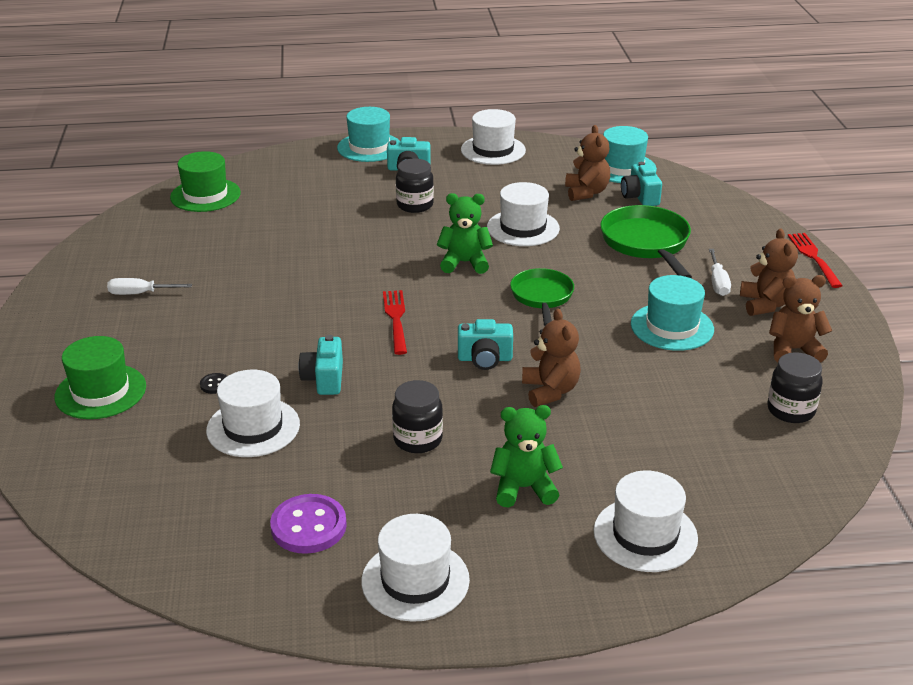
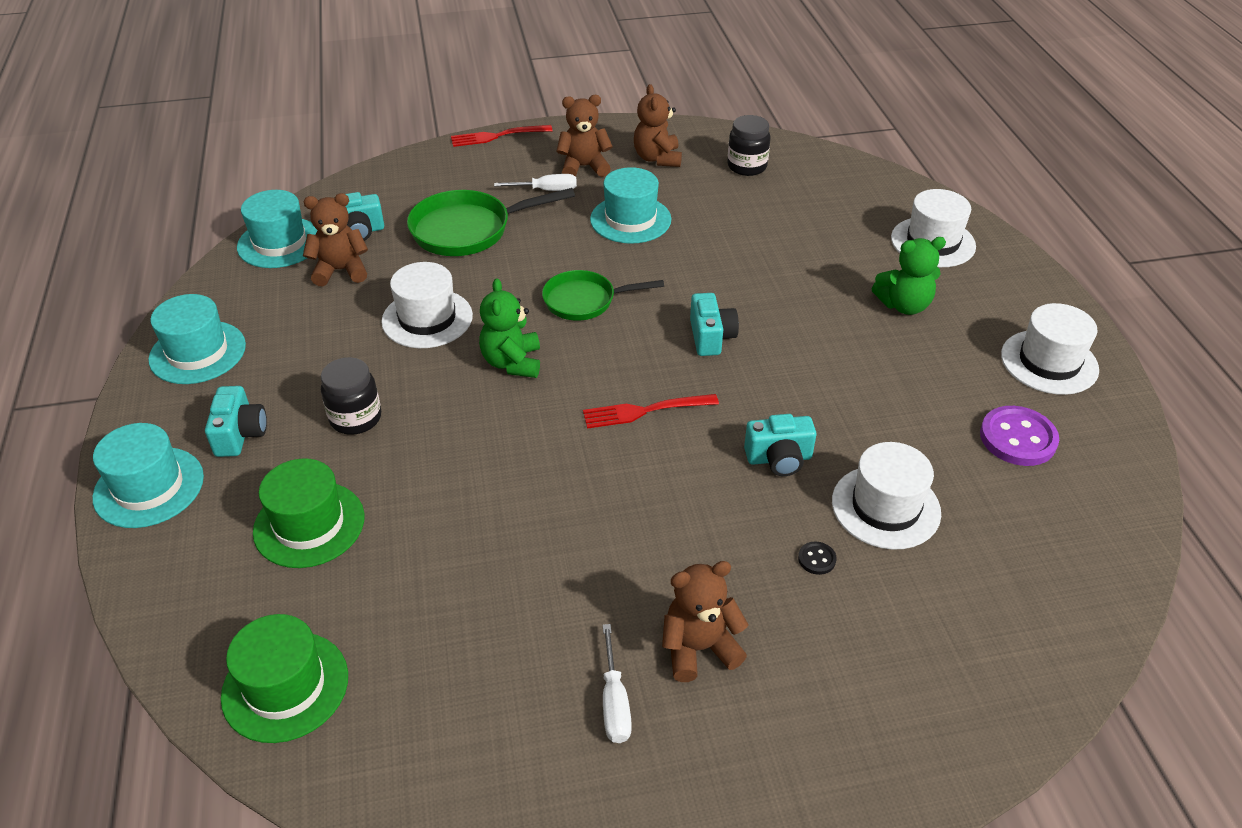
camera: 95 degrees left, 10 degrees up
(100, 391) = (866, 683): green hat -> green hat (309, 524)
(418, 439) = (860, 375): black jar -> none
(493, 150) = (197, 352): white hat -> turquoise hat
(524, 488) = (904, 305): green teddy bear -> green teddy bear turned 90 degrees counterclockwise
(550, 391) = (755, 292): brown teddy bear -> brown teddy bear (699, 648)

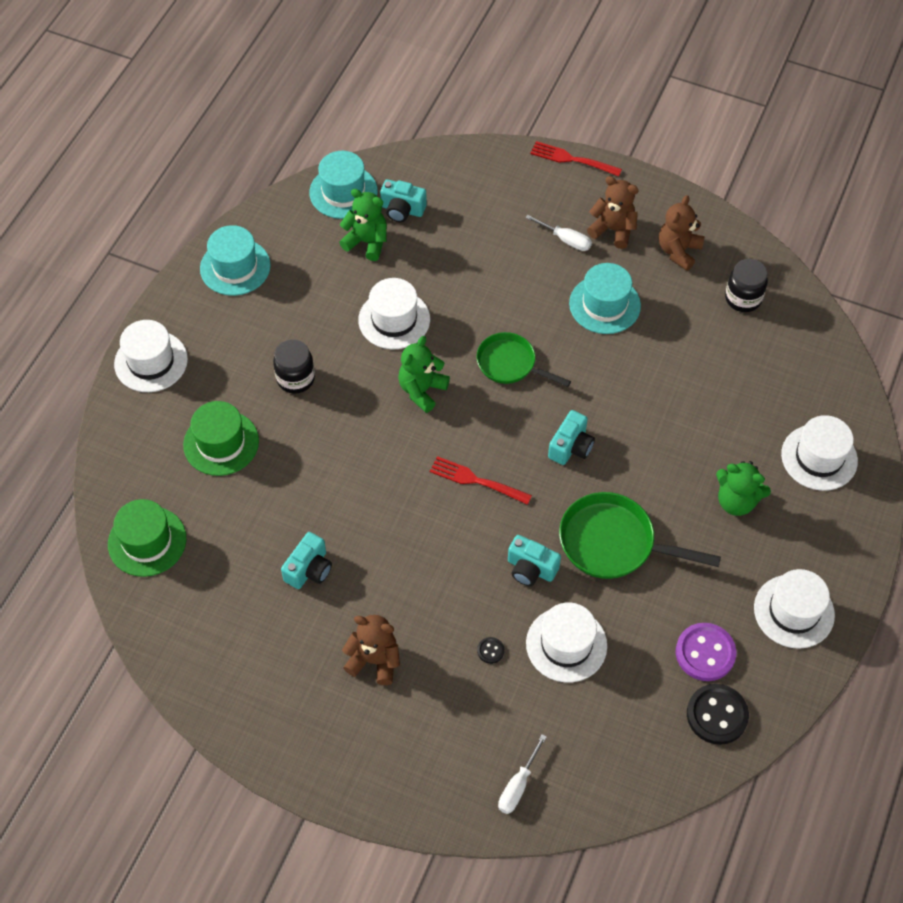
camera: 35 degrees right, 15 degrees up
(149, 487) = (151, 361): turquoise hat -> white hat
(240, 434) = (222, 351): turquoise camera -> turquoise camera (309, 569)
(341, 270) = (367, 242): brown teddy bear -> green teddy bear
(468, 230) = (479, 250): green pan -> green pan (613, 543)
(614, 703) = (304, 661): white screwdriver -> white screwdriver (517, 786)
(1089, 485) = (717, 715): none -> black button

